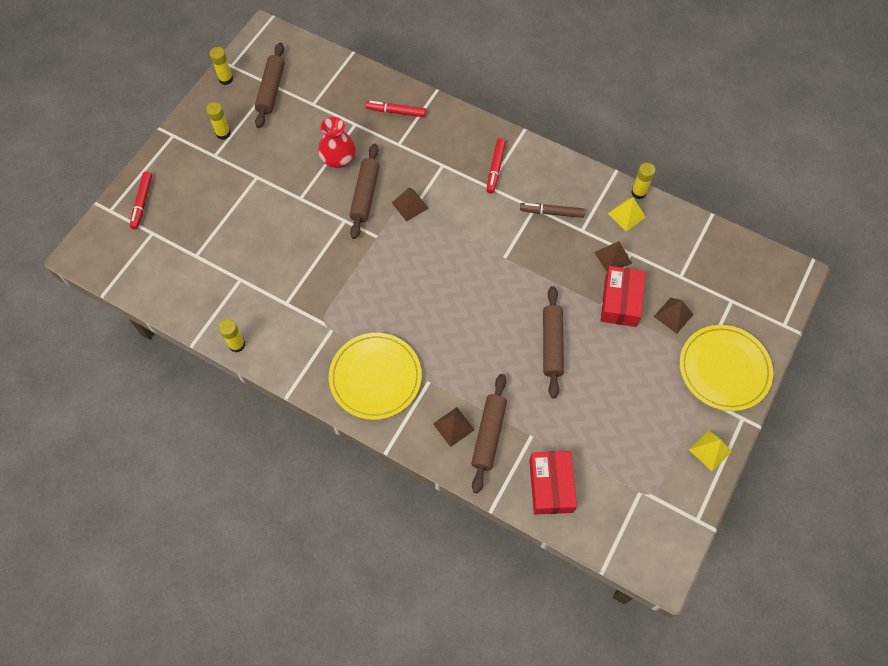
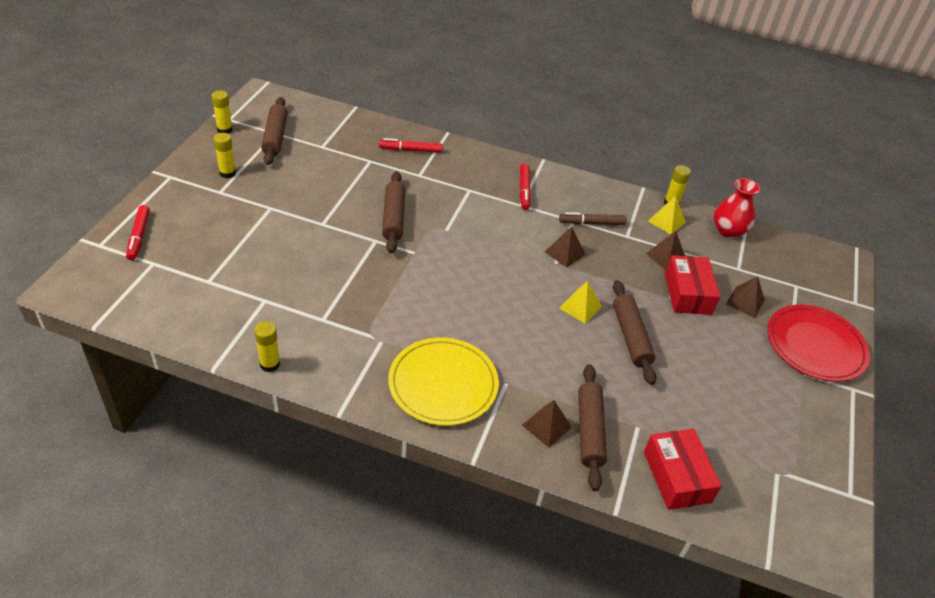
camera: 15 degrees left, 20 degrees down
(338, 159) = (358, 190): red vase -> red vase (728, 231)
(410, 205) = (444, 224): brown pyramid -> brown pyramid (565, 253)
(710, 450) = (834, 423): yellow pyramid -> yellow pyramid (580, 307)
(724, 369) = (815, 345): yellow plate -> red plate

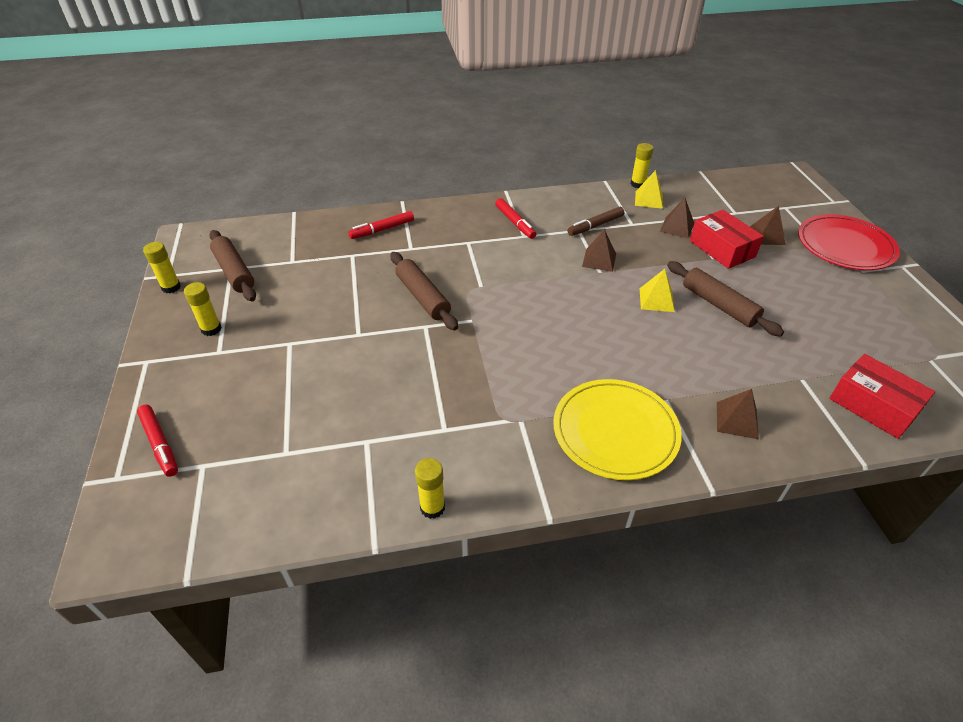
camera: 25 degrees left, 0 degrees up
(589, 431) = (772, 404): brown rolling pin -> none
(728, 231) = (698, 187): red vase -> none

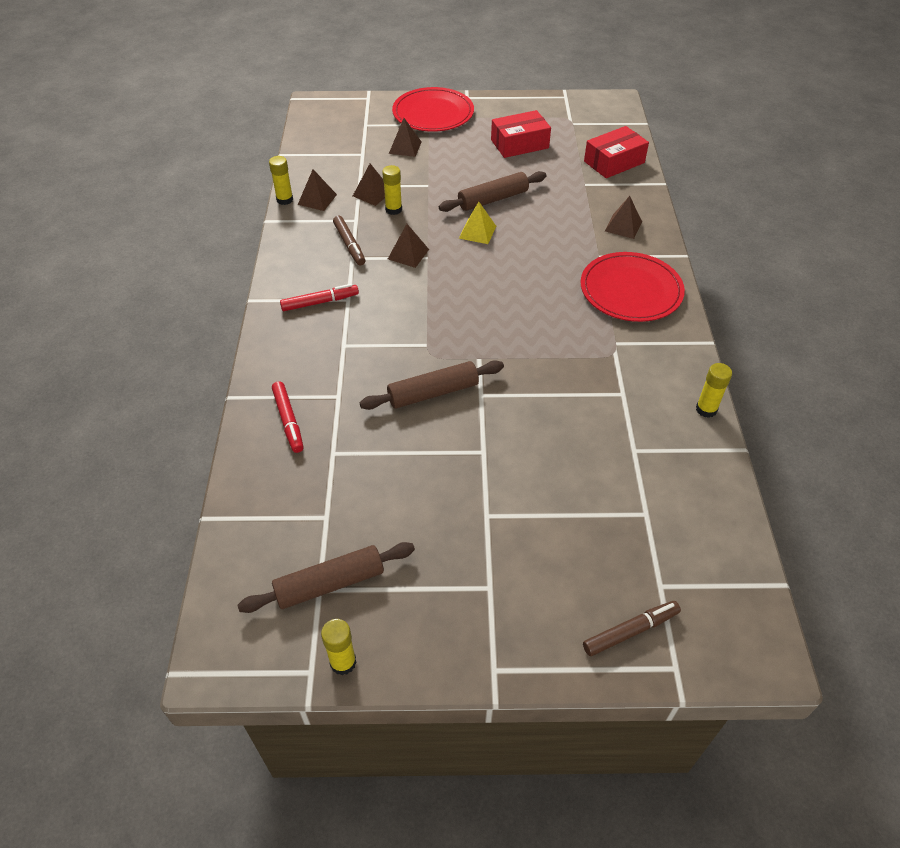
camera: 80 degrees left, 5 degrees up
(160, 444) = (630, 631): red marker -> brown marker
(211, 329) = (446, 600): yellow glue stick -> yellow glue stick (393, 209)
(615, 431) = (631, 290): yellow plate -> red plate
(648, 199) = (317, 199): yellow pyramid -> brown pyramid
(722, 249) = (415, 176): red box -> red box (519, 144)

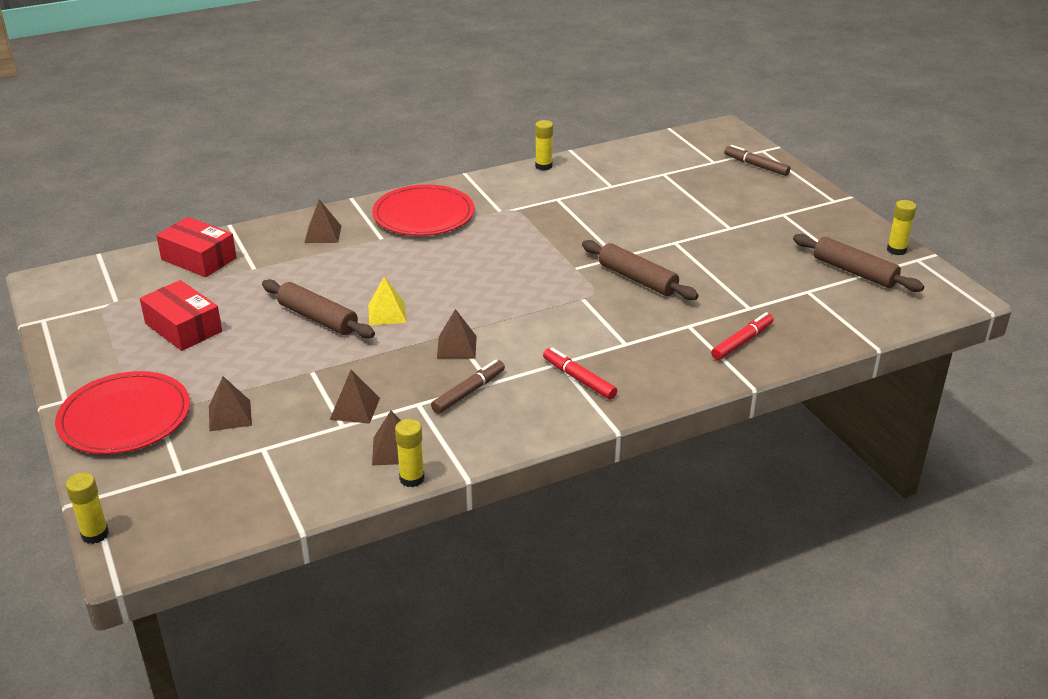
camera: 115 degrees left, 15 degrees down
(393, 209) = (379, 381): yellow glue stick -> yellow glue stick (95, 534)

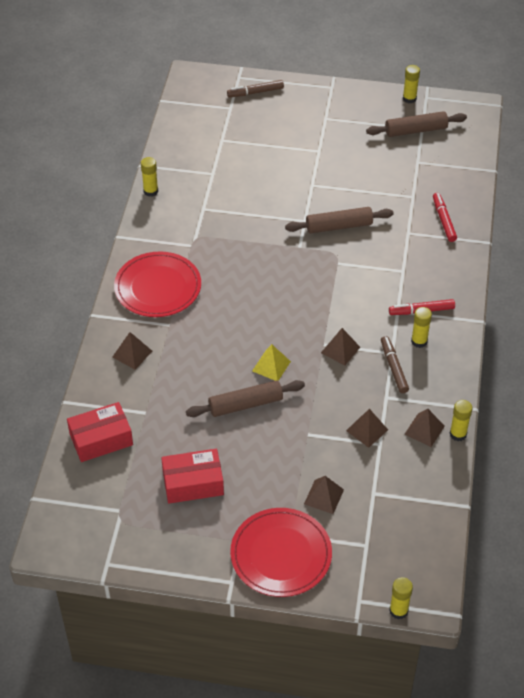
camera: 55 degrees left, 15 degrees up
(529, 395) = (419, 341): none -> yellow glue stick

